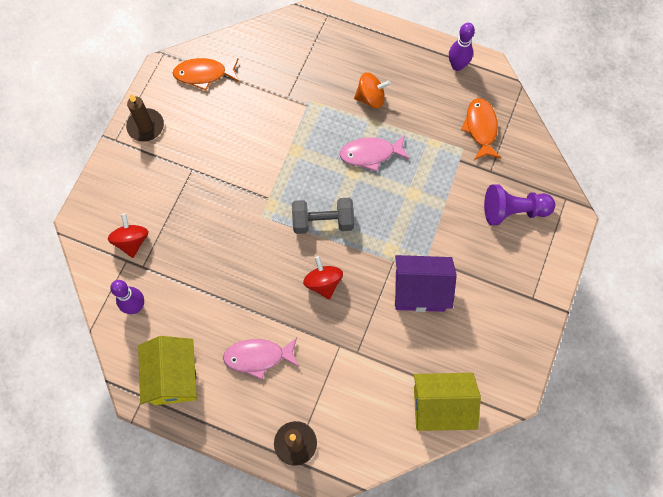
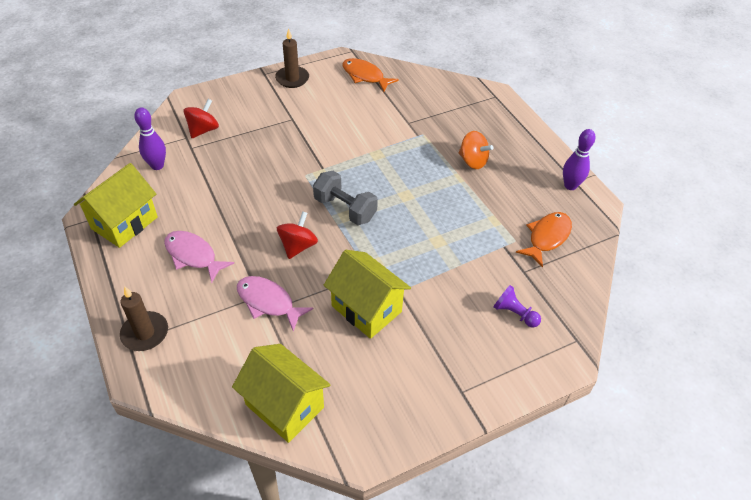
camera: 40 degrees right, 20 degrees down
(370, 154) = (432, 193): pink fish -> pink fish (268, 302)
(420, 291) = (366, 309): purple house -> yellow house
(513, 211) = (514, 313): purple pawn -> purple pawn, size x0.60

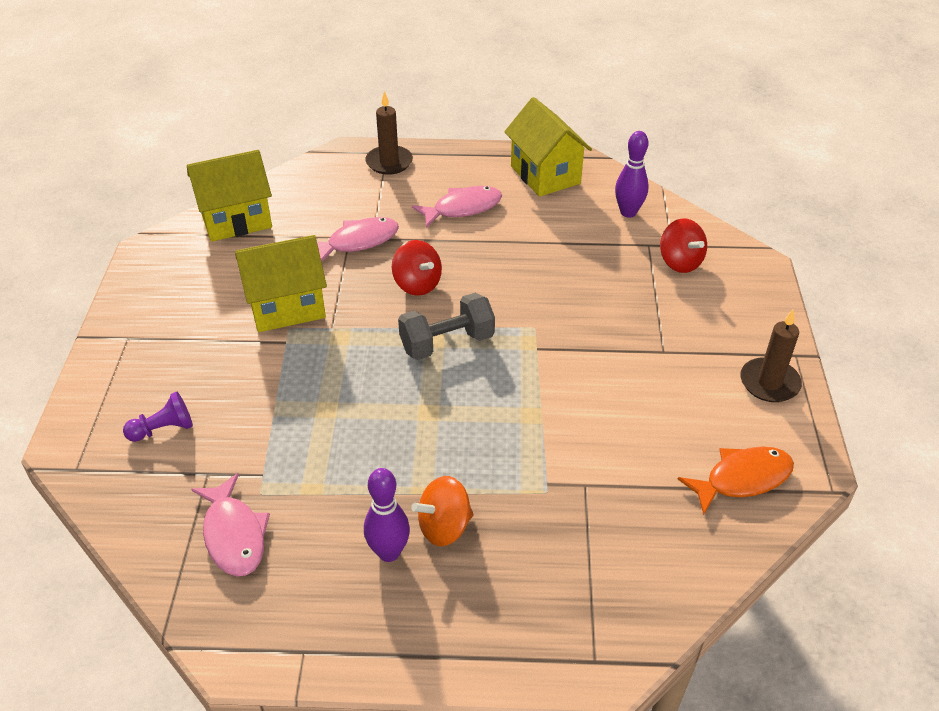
camera: 120 degrees right, 5 degrees down
(547, 237) = (234, 535): orange fish -> pink fish
(570, 186) = (300, 637): purple bowling pin -> purple bowling pin (389, 552)

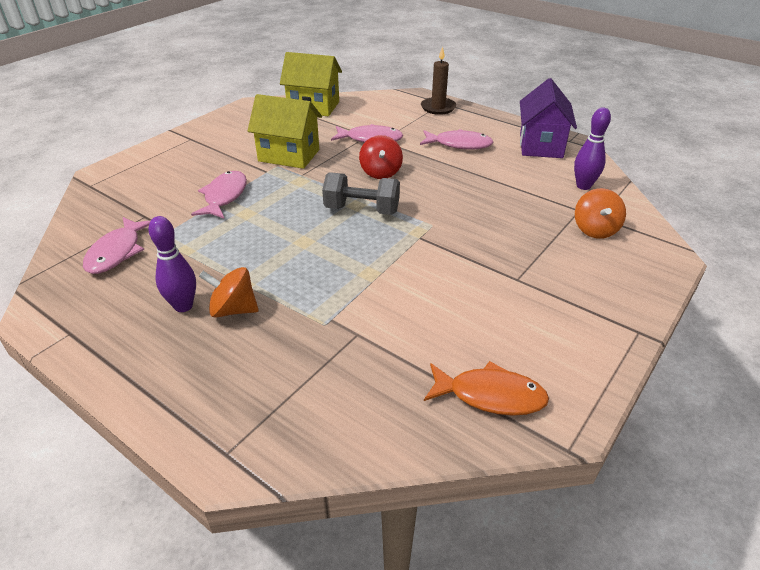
camera: 35 degrees right, 5 degrees down
(163, 429) = (152, 186): purple pawn -> none
(274, 399) = (224, 196): none -> pink fish
(545, 175) = (541, 145): yellow house -> purple house
(680, 262) = (595, 230): red spinning top -> orange spinning top
(769, 383) = (591, 340): brown candle -> none

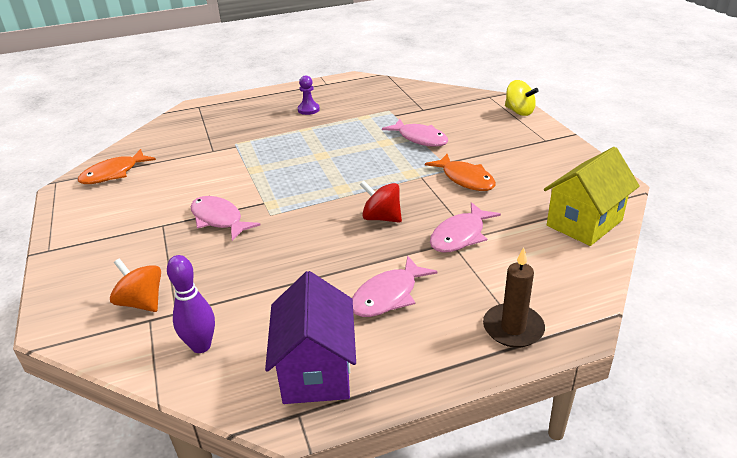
camera: 125 degrees right, 5 degrees down
(117, 252) = (387, 98): pink fish -> pink fish (218, 219)
(129, 161) = (519, 112): none -> yellow spinning top
(183, 306) = (308, 110): purple bowling pin -> purple pawn
(233, 309) = (285, 121): orange spinning top -> none
(289, 155) = (465, 179): yellow house -> orange fish
(362, 210) = (332, 189): grey dumbbell -> none
(541, 145) = (316, 371): purple house -> purple house turned 45 degrees clockwise

